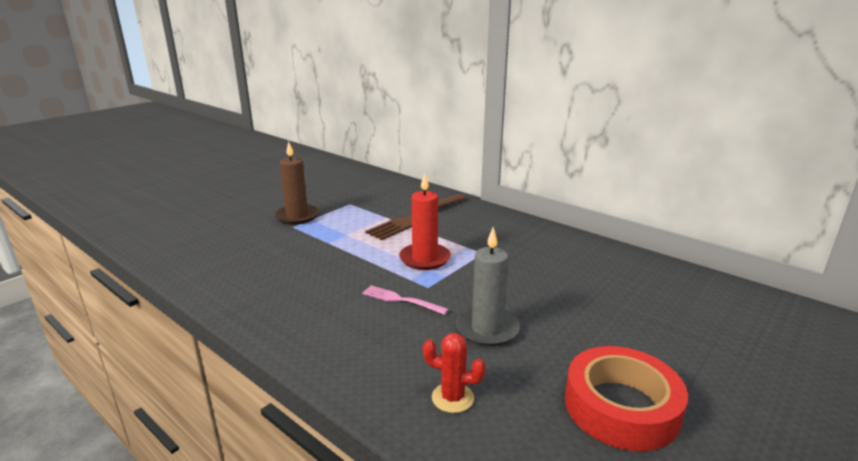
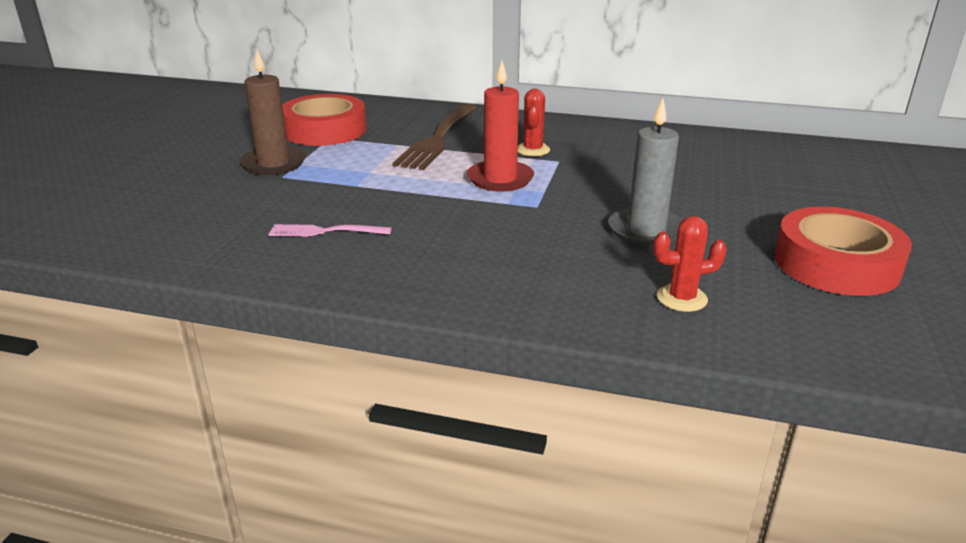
camera: 25 degrees left, 5 degrees up
(352, 198) = (325, 130): none -> red tape
(401, 300) = (522, 225): pink fork -> pink fork (325, 231)
(472, 240) = (532, 150): none -> red cactus

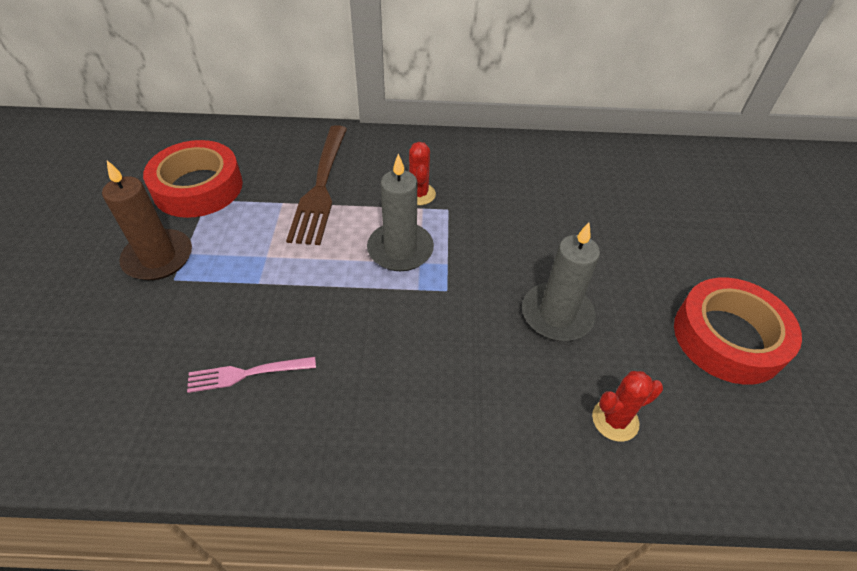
camera: 15 degrees left, 20 degrees up
(500, 179) = (400, 249): red candle -> grey candle

